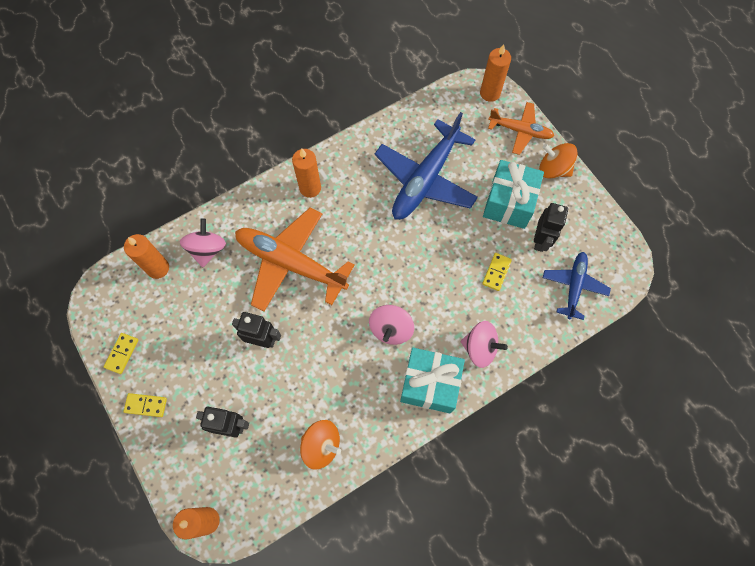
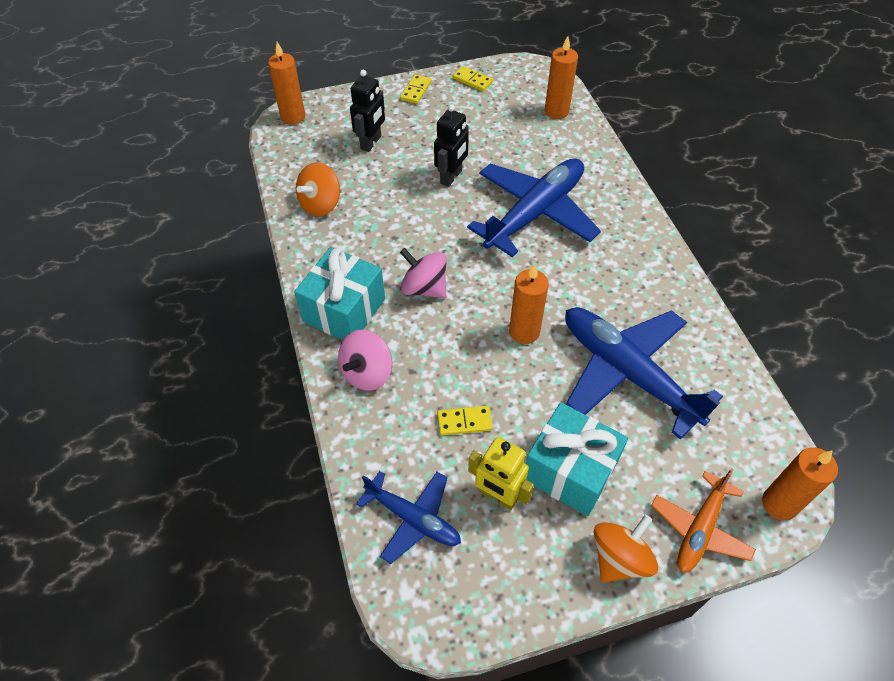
camera: 105 degrees right, 15 degrees down
(207, 249) = (569, 149): pink spinning top -> none
(291, 263) = (535, 213): orange plane -> blue plane
(310, 188) = (633, 247): orange candle -> orange candle (524, 332)
(496, 272) = (464, 421): yellow domino -> yellow domino turned 45 degrees counterclockwise
(541, 240) = (498, 496): black robot -> yellow robot

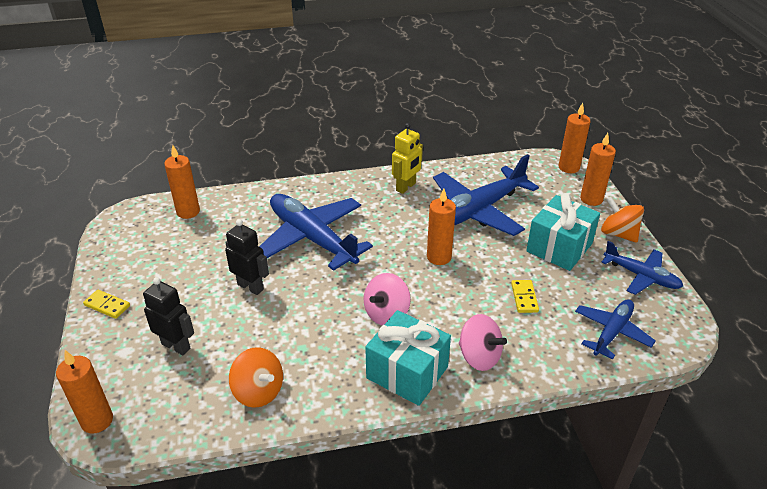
camera: 85 degrees left, 15 degrees down
(472, 80) = (114, 261): yellow domino -> none
(498, 496) = (585, 285): yellow robot -> yellow robot (406, 187)
(526, 576) = (641, 276): none -> blue plane
(699, 529) = (591, 199): orange plane -> orange candle

